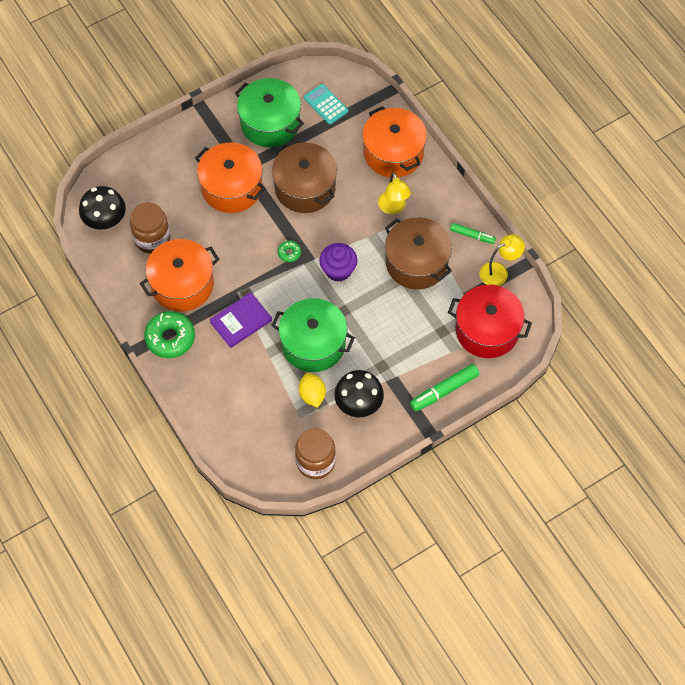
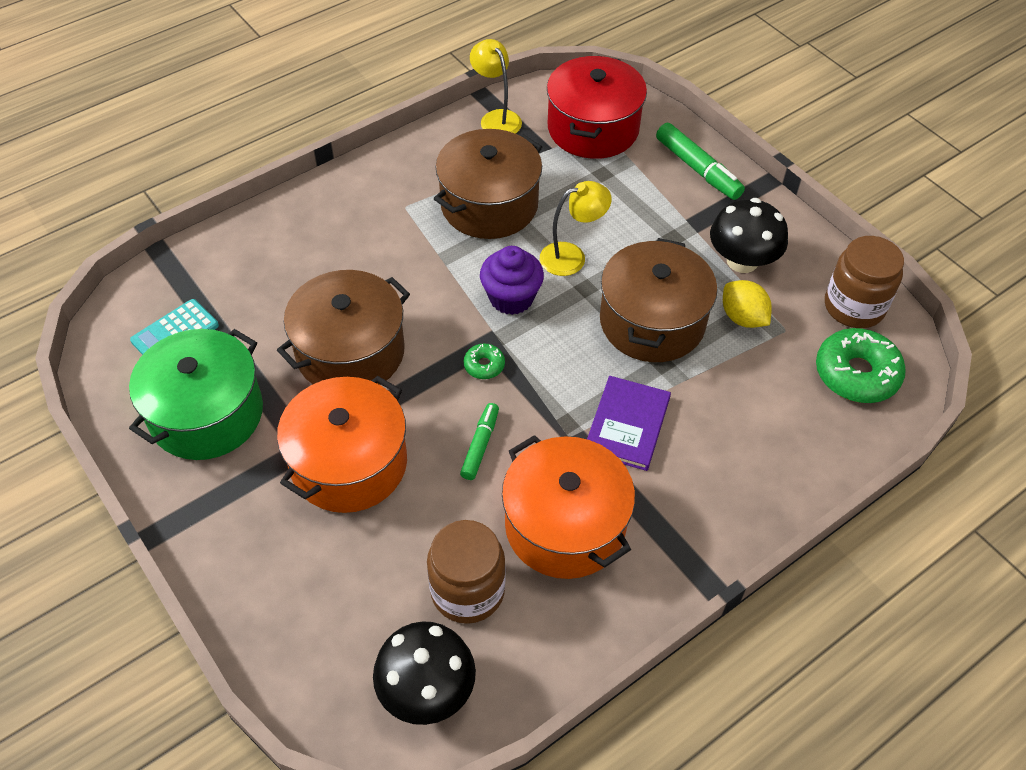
camera: 95 degrees left, 10 degrees down
(170, 338) = (680, 534): green donut -> green donut (856, 374)
(241, 321) = (627, 425): purple book -> purple book turned 60 degrees clockwise
(312, 395) = (743, 318): yellow lemon -> yellow lemon turned 75 degrees clockwise
(313, 344) = (652, 322): green pot -> brown pot
(393, 153) = (284, 239): orange pot -> none
(393, 208) = (390, 235): yellow lamp -> yellow lamp (572, 256)
(472, 236) = (437, 146): green marker -> green marker (480, 445)

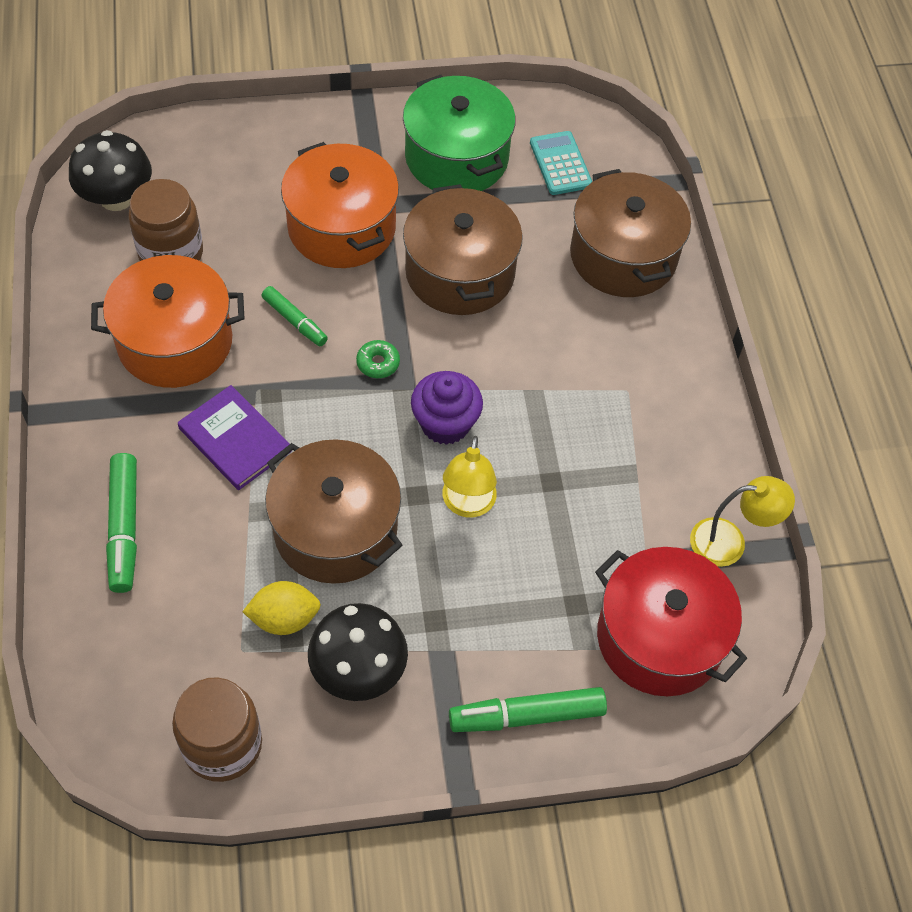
camera: 115 degrees right, 5 degrees up
(489, 205) = (588, 466): brown pot -> brown pot (623, 256)
(760, 456) = (124, 528): none -> green marker
(856, 374) = (143, 681): green donut -> none

